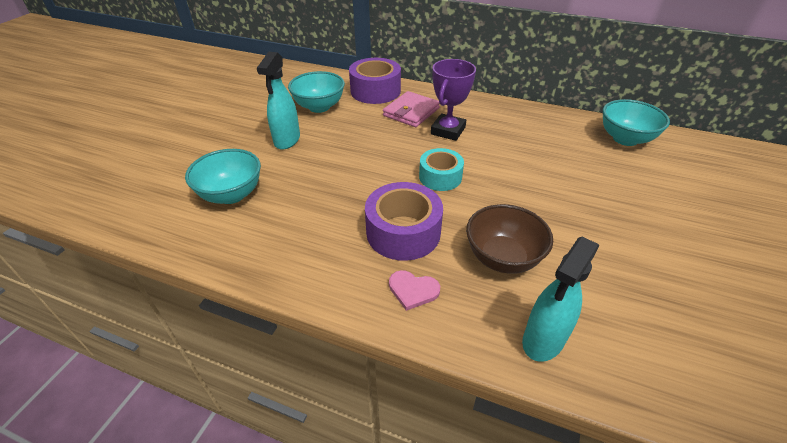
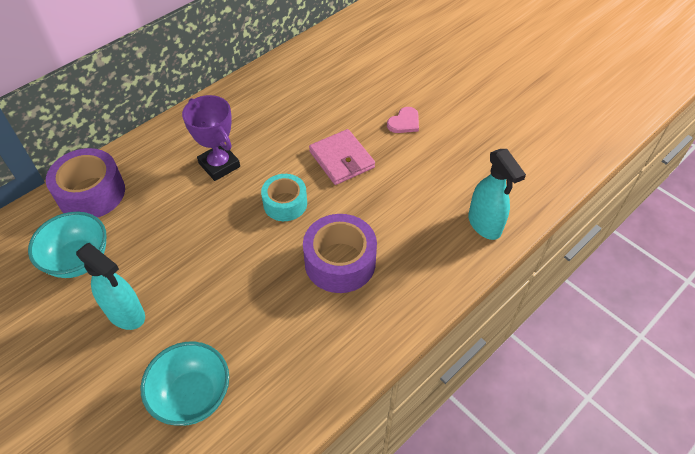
camera: 65 degrees left, 10 degrees up
(411, 112) = (162, 179): pink wallet -> pink wallet (341, 159)
(413, 290) = (407, 282): pink heart -> pink heart (404, 122)
(502, 258) = (404, 209): brown bowl -> none
(625, 139) = (320, 57): turquoise bowl -> none

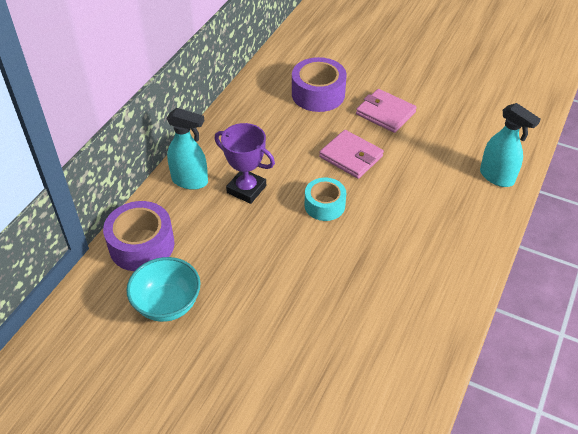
camera: 20 degrees left, 5 degrees down
(126, 314) = (241, 335): turquoise spray bottle -> turquoise spray bottle (190, 181)
(192, 396) = (341, 381): turquoise bowl -> none
(340, 262) = (399, 238): purple tape -> purple tape (318, 94)
(404, 122) = (385, 113): pink heart -> pink wallet

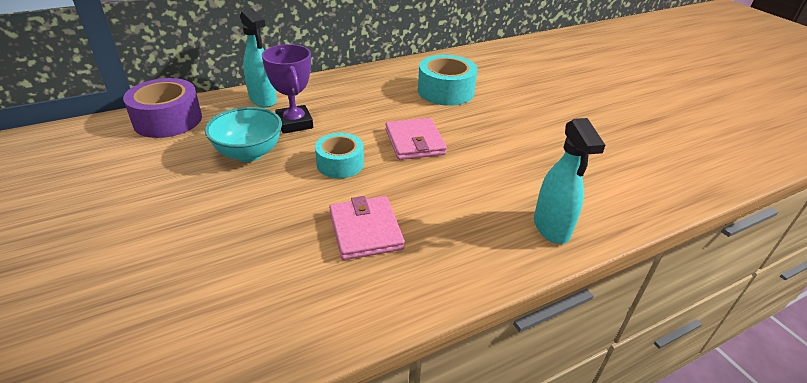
camera: 35 degrees right, 10 degrees down
(167, 304) = (118, 164): turquoise bowl -> turquoise bowl (249, 153)
(318, 94) = (445, 91): purple tape -> turquoise tape
(385, 113) = (491, 127): pink wallet -> pink wallet (365, 230)

